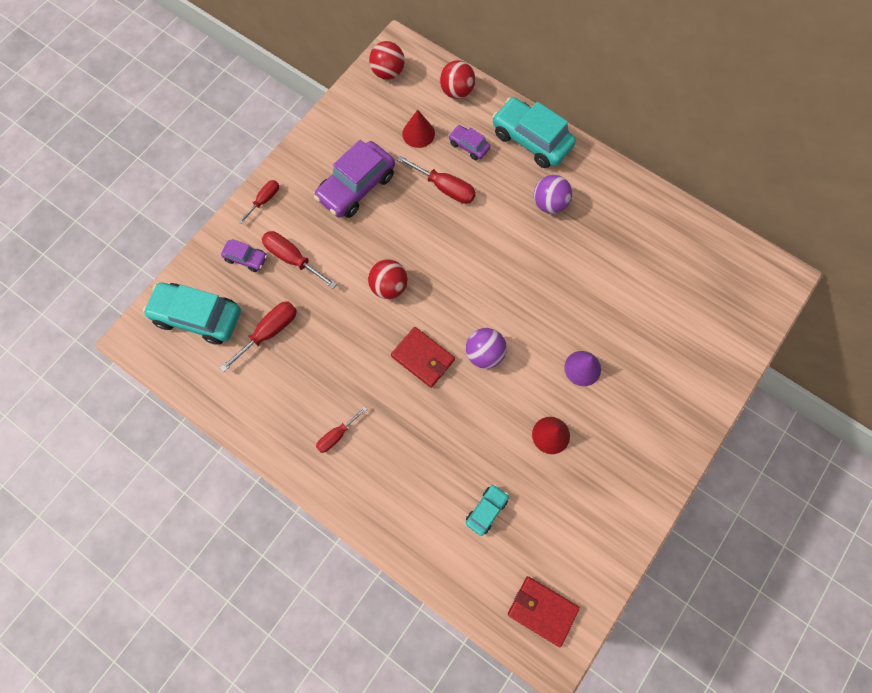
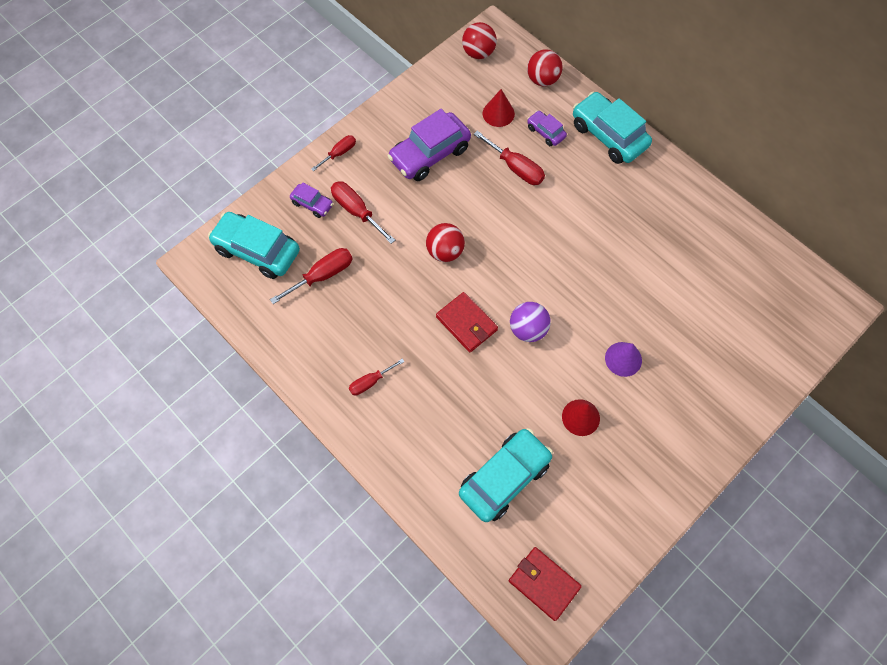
camera: 10 degrees right, 5 degrees down
(486, 510) = (504, 478): turquoise car -> turquoise car, size x1.98
(549, 203) = (616, 198): purple ball -> none

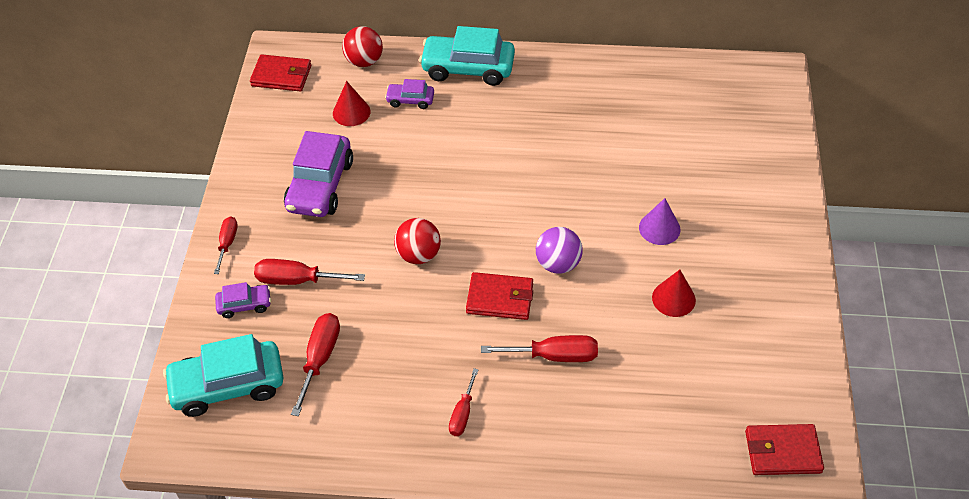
camera: 40 degrees left, 15 degrees down
(478, 53) = (281, 76): red ball -> red wallet
(504, 478) = (663, 396): turquoise car -> none
(516, 168) = (413, 145): red screwdriver -> red screwdriver (554, 356)

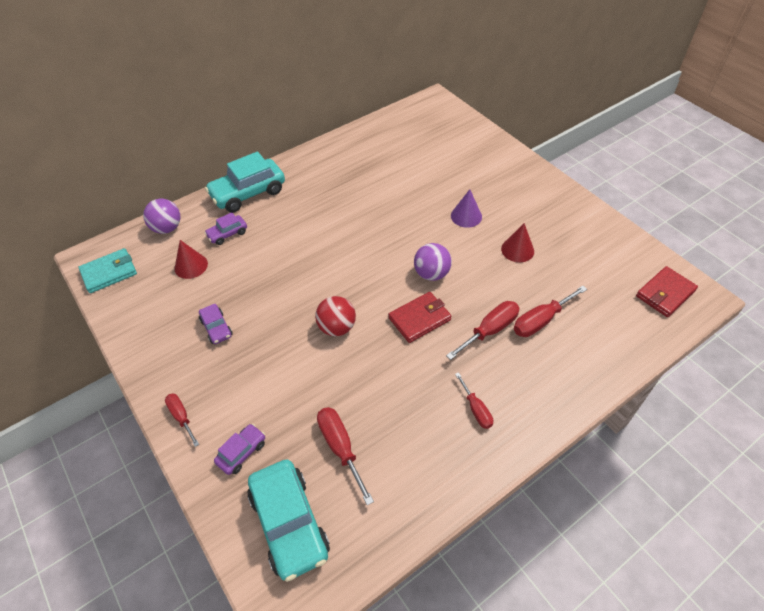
camera: 40 degrees left, 0 degrees up
(228, 385) = (289, 523): turquoise car -> turquoise car turned 60 degrees counterclockwise
(281, 76) = (109, 272): red wallet -> turquoise wallet
(297, 280) = (265, 405): red screwdriver -> red screwdriver (541, 320)
(320, 185) = (216, 328): purple car -> purple car, size x0.51
(364, 61) = (167, 228): red ball -> purple ball

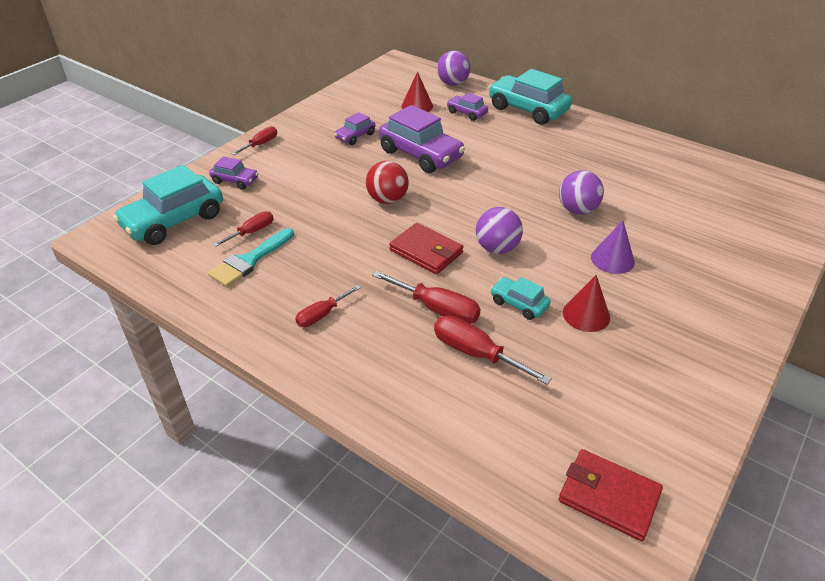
camera: 70 degrees right, 10 degrees down
(109, 272) = (387, 74): turquoise wallet -> none
(278, 286) = (420, 155): none -> purple car
(340, 448) = (252, 232): red screwdriver -> red screwdriver, size x0.64
(385, 456) = (249, 261): none -> turquoise brush
(403, 213) = (577, 210): none -> purple ball
(497, 281) = (519, 304): none -> turquoise car

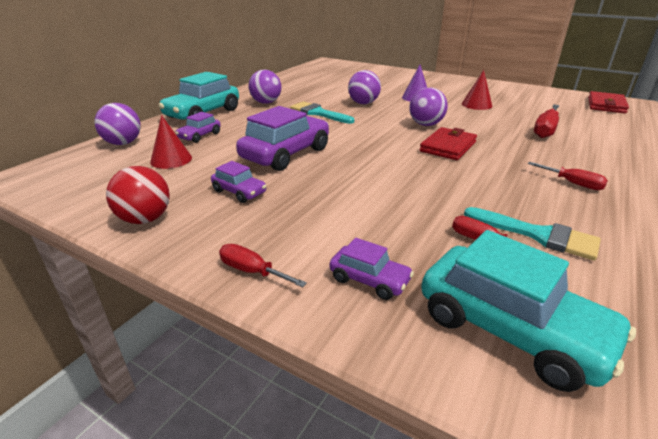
camera: 95 degrees left, 10 degrees down
(235, 181) = (369, 280): purple car -> purple car turned 105 degrees clockwise
(387, 200) = (376, 166): red ball -> red ball (145, 219)
(437, 309) = (515, 141): red screwdriver -> none
(519, 304) = (483, 119): turquoise car -> none
(534, 175) = (318, 113): none -> turquoise brush
(569, 142) = (266, 102): none -> purple ball

